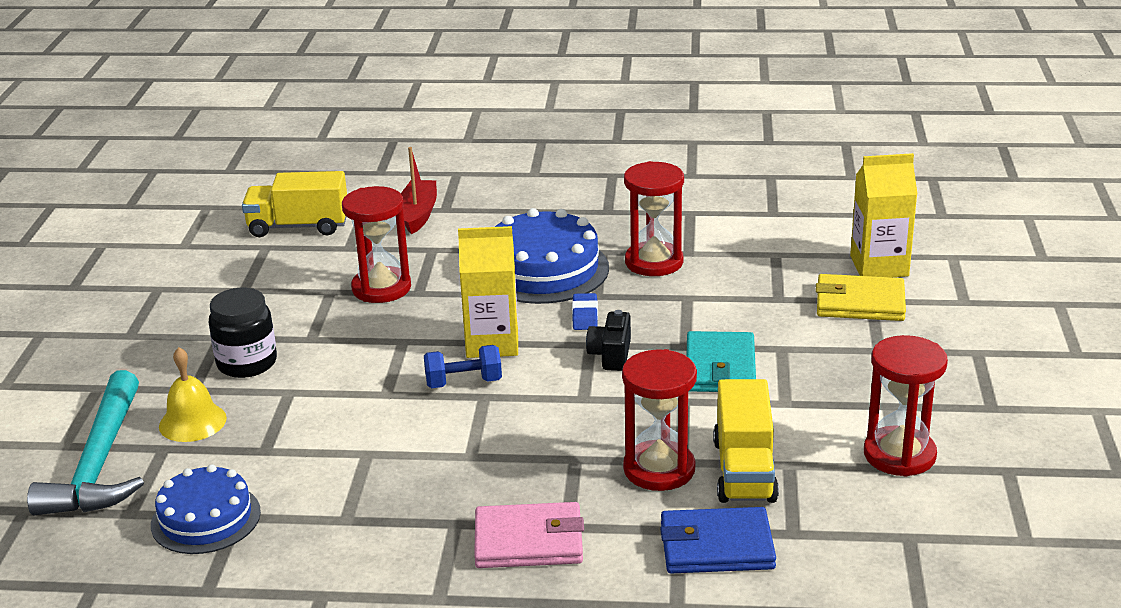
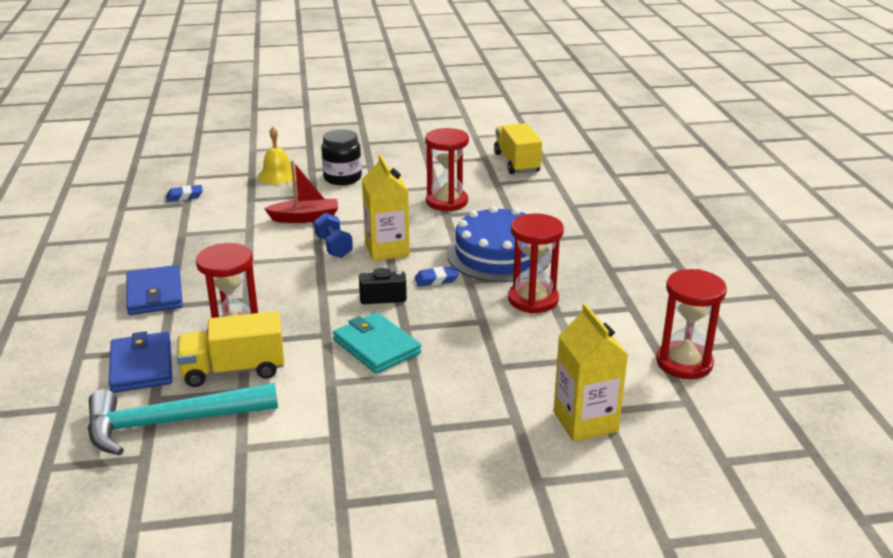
camera: 75 degrees right, 0 degrees up
(100, 463) = (236, 161): turquoise hammer -> turquoise hammer (171, 423)
(206, 518) = (184, 196): blue cake -> blue eraser
(418, 214) = (557, 197): red boat -> red boat (305, 218)
(529, 541) = (154, 294): pink wallet -> blue wallet
(720, 367) = (376, 346): turquoise wallet -> turquoise wallet turned 60 degrees clockwise
(860, 303) = (508, 413): yellow wallet -> none
(899, 455) = (258, 448): red hourglass -> red hourglass (684, 363)

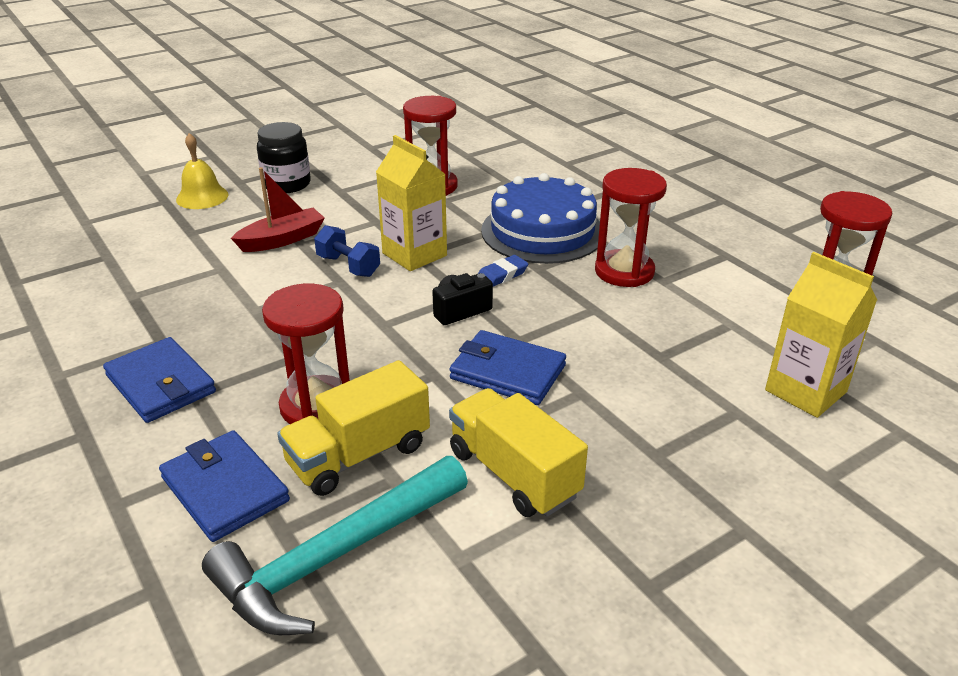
camera: 25 degrees left, 5 degrees up
(184, 196) = (97, 247): blue eraser -> none
(376, 346) = (507, 372): turquoise wallet -> blue wallet
(517, 163) = (468, 130): yellow truck -> yellow truck (513, 474)

